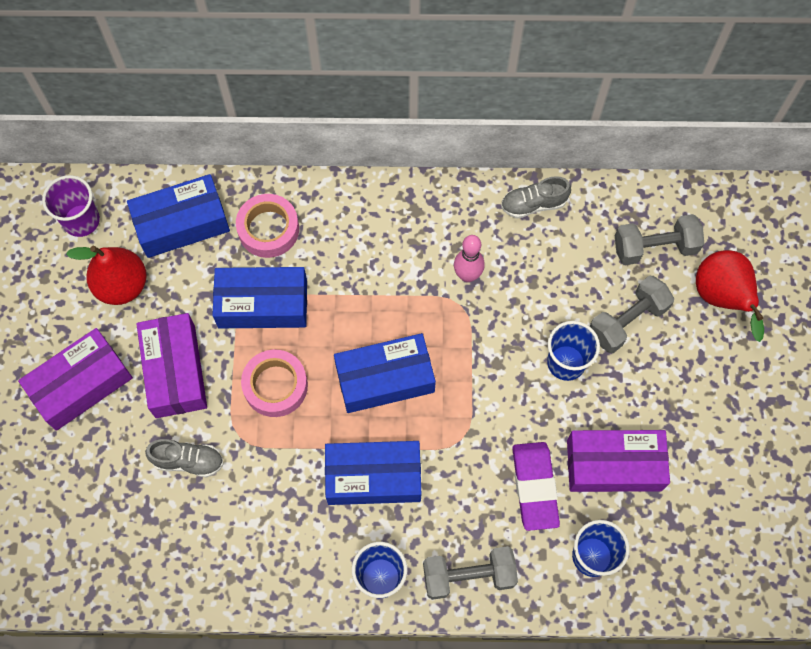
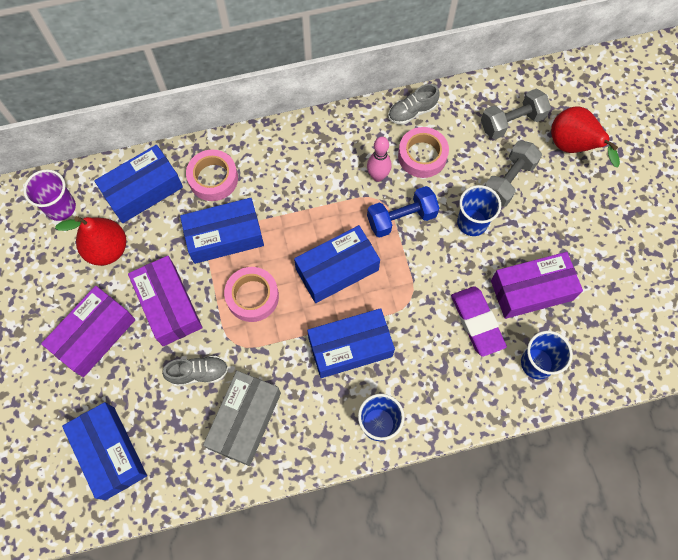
camera: 15 degrees left, 0 degrees up
(63, 526) = (110, 452): none -> blue box
(226, 531) = (245, 420): none -> grey box
(468, 575) = (447, 404): grey dumbbell -> none
(481, 335) = (401, 218): none -> blue dumbbell
(529, 263) = (422, 156): none -> pink tape

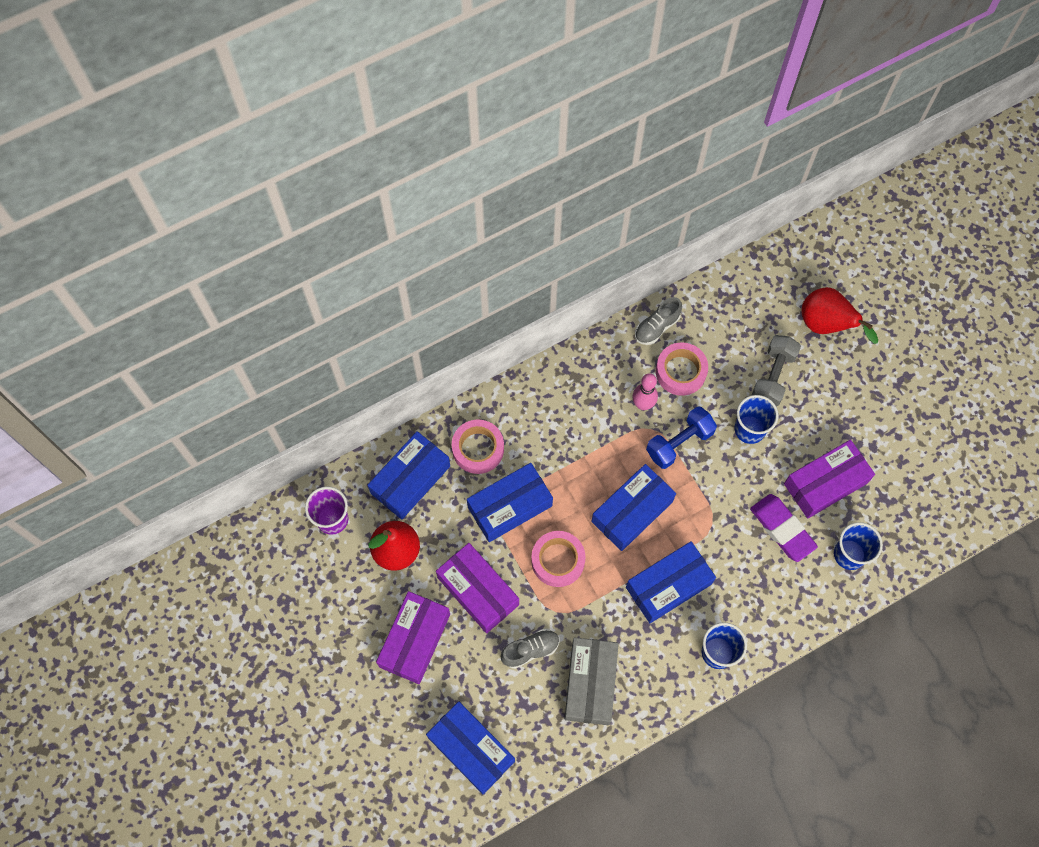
camera: 15 degrees left, 0 degrees up
(512, 122) = (759, 313): grey dumbbell -> none

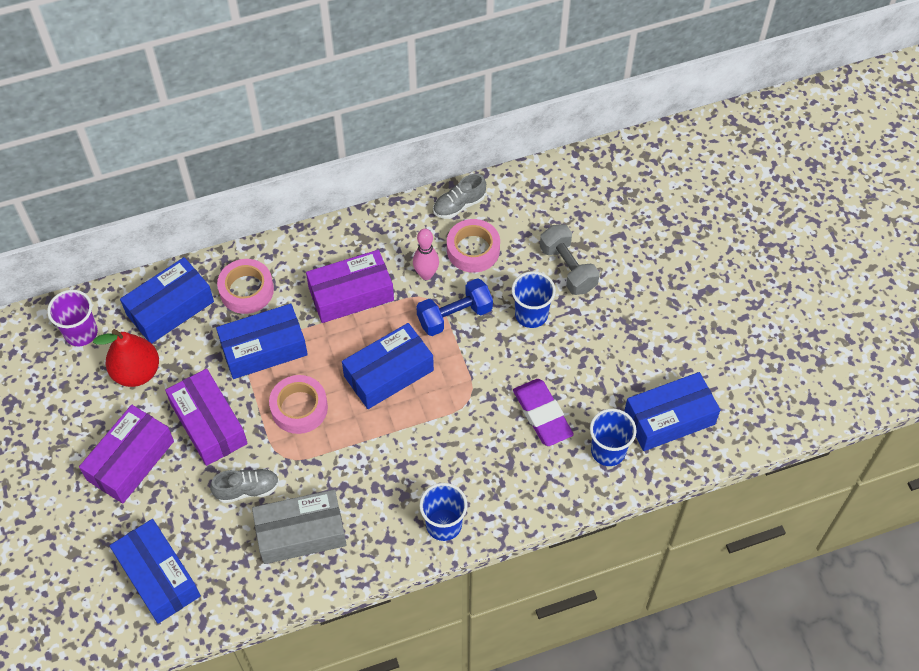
camera: 10 degrees right, 10 degrees down
(590, 683) = (301, 533): grey box -> grey box turned 60 degrees clockwise
(668, 585) = (408, 450): blue box -> blue box (669, 419)
(773, 376) = (568, 268): grey dumbbell -> grey dumbbell turned 60 degrees counterclockwise
(825, 483) = (598, 378): purple box -> purple box (351, 294)
(826, 325) = (635, 229): red pear -> none

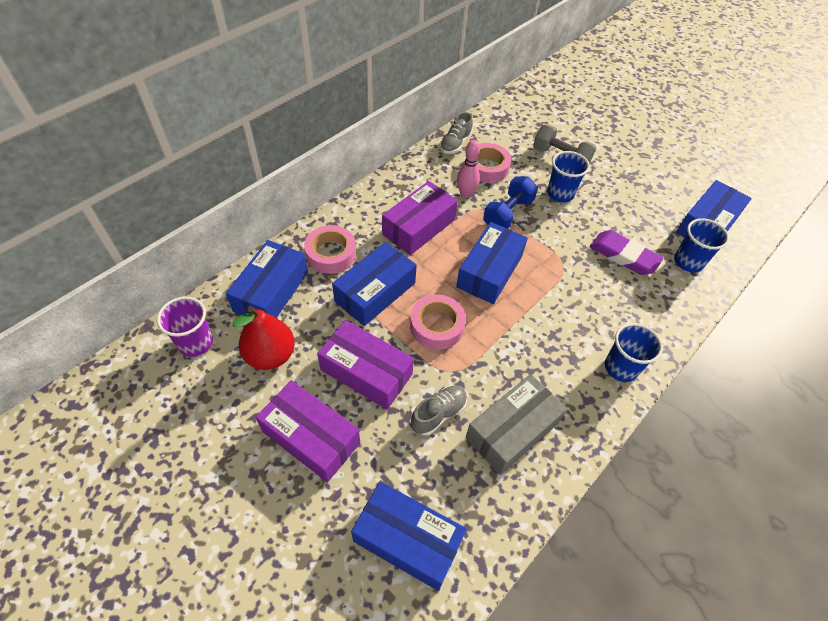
camera: 30 degrees left, 5 degrees down
(130, 460) = (311, 437): purple box -> purple box turned 60 degrees counterclockwise

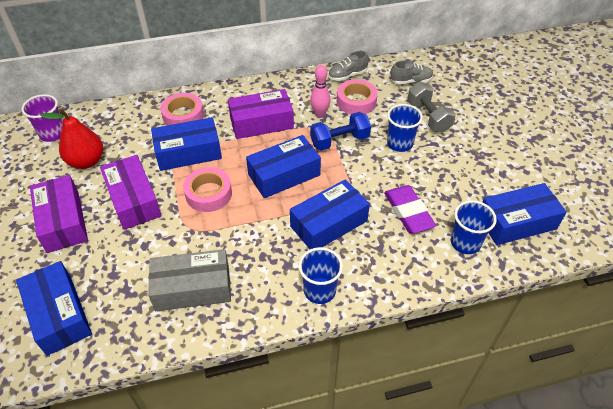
camera: 35 degrees right, 5 degrees down
(271, 291) = (123, 123): blue box -> blue box (328, 223)
(438, 414) = (153, 250): grey shoe -> grey shoe (411, 81)

